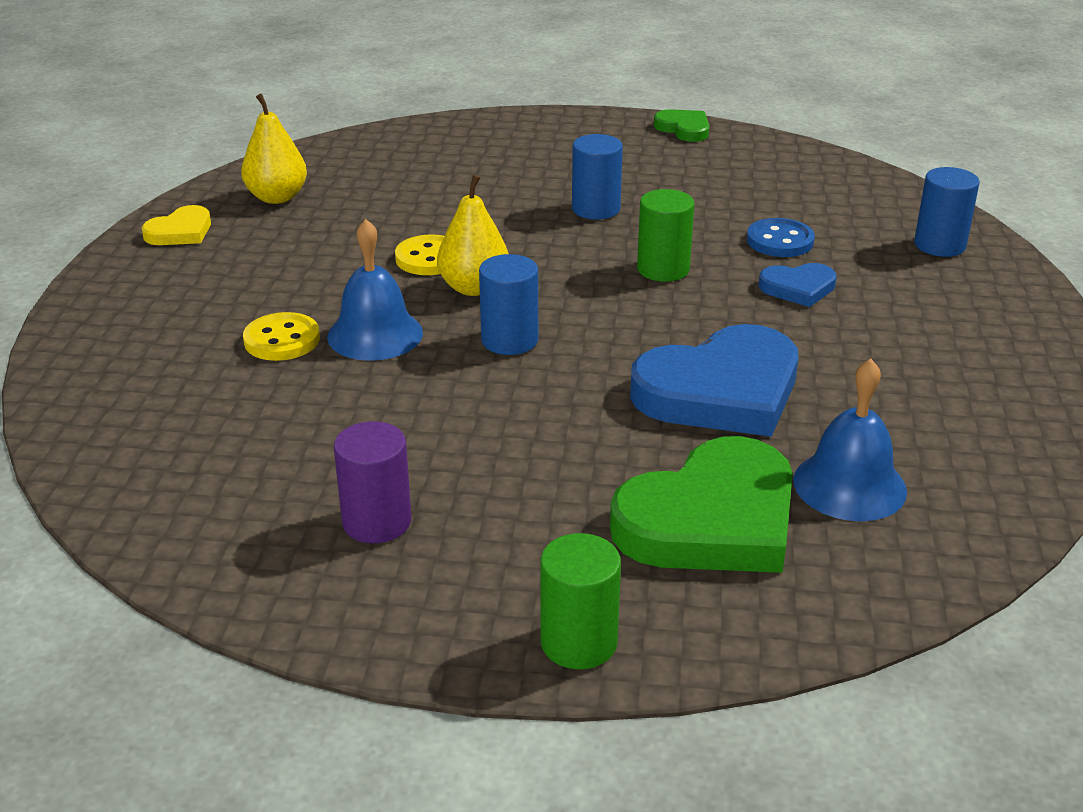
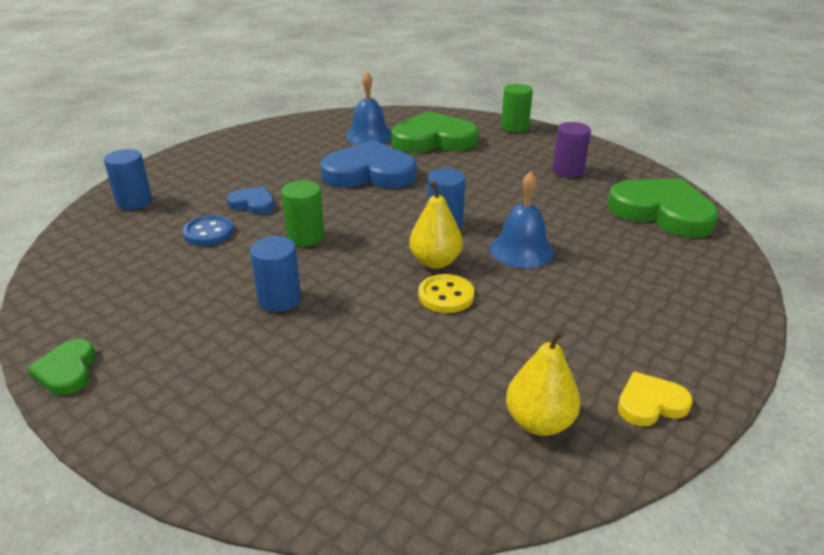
camera: 150 degrees left, 0 degrees up
(172, 470) = (662, 212): none -> green heart
(282, 340) = (583, 264): yellow button -> none

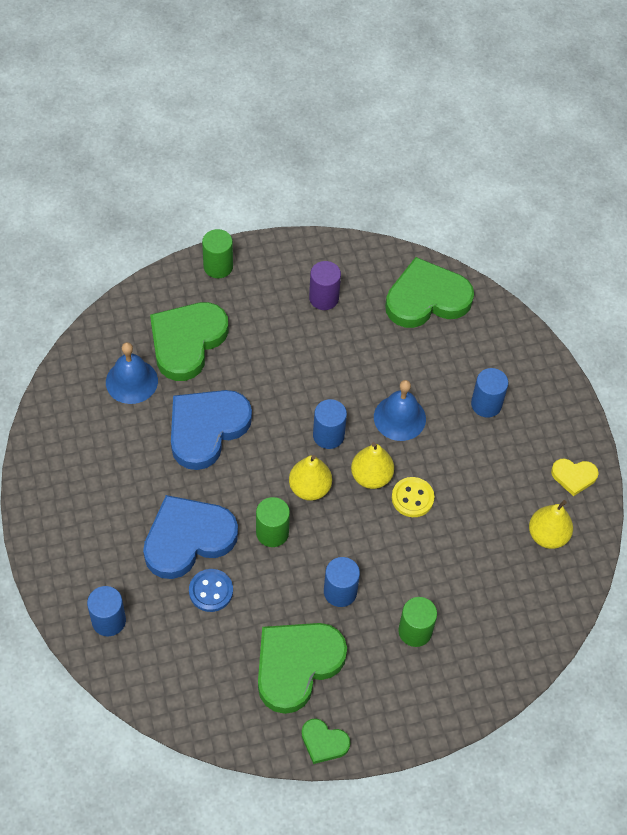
camera: 55 degrees left, 25 degrees up
(162, 310) = (297, 665): none -> green heart
(253, 203) = (188, 539): blue heart -> blue heart, size x2.07
(279, 373) = (415, 631): none -> green cylinder
(377, 236) = (309, 488): none -> yellow pear
(623, 292) = (486, 404): none -> blue cylinder
(650, 403) = (574, 476): yellow heart -> yellow heart turned 105 degrees counterclockwise

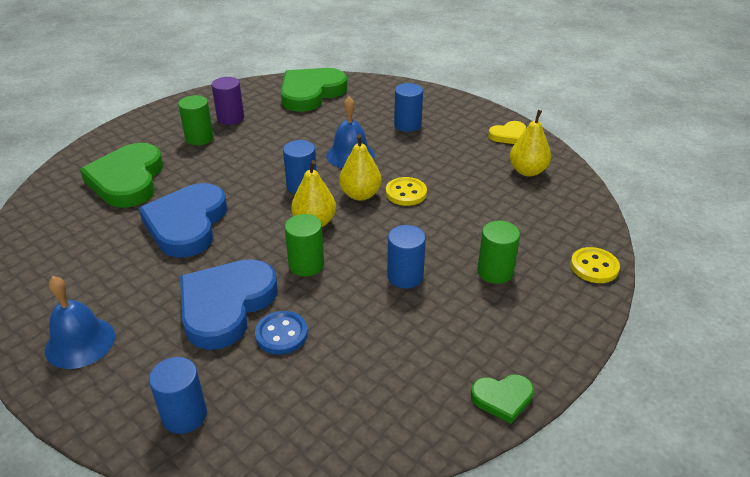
camera: 30 degrees left, 20 degrees down
(131, 381) = (88, 222): blue bell -> blue bell (80, 342)
(218, 266) = (125, 131): green cylinder -> green cylinder (199, 138)
(297, 665) = (417, 349): green heart -> none
(501, 676) = (594, 267): none -> yellow button

